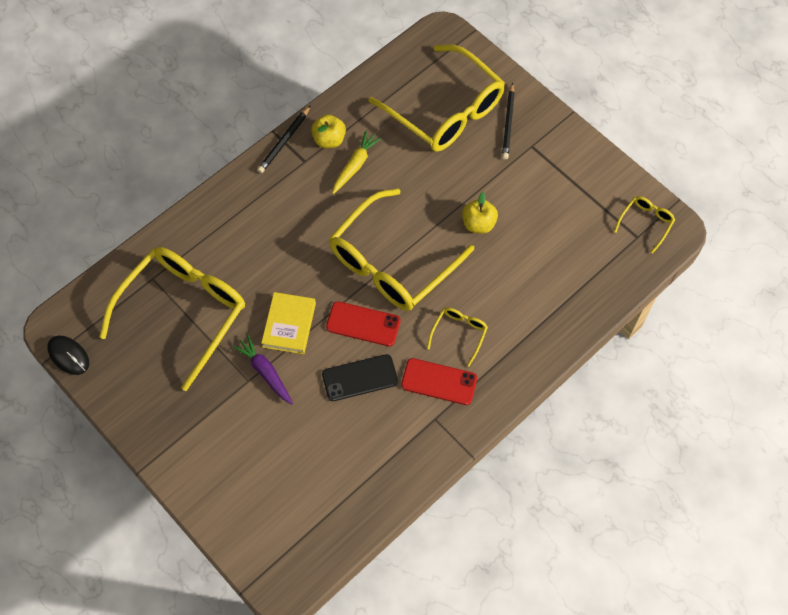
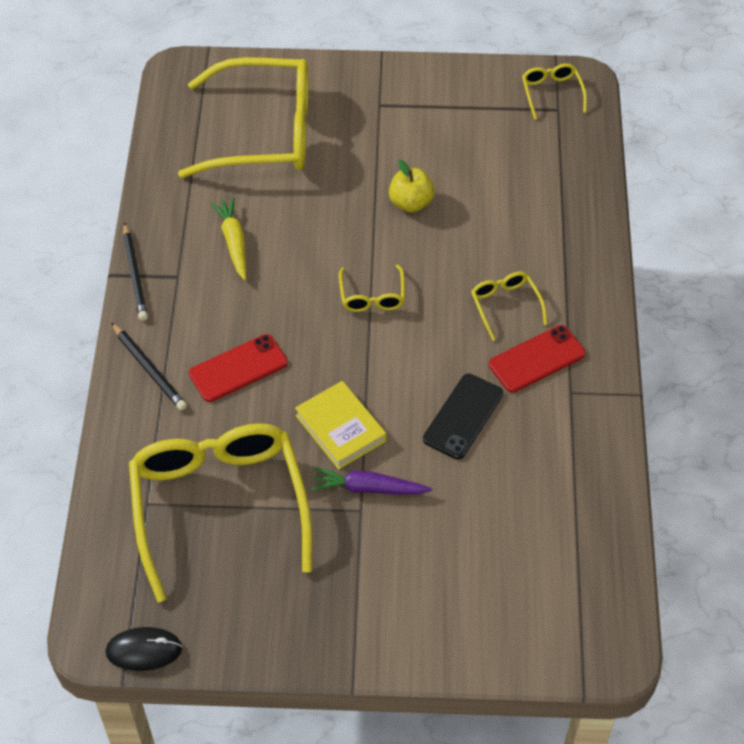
camera: 45 degrees left, 10 degrees down
(329, 140) = (180, 239): yellow apple -> none
(363, 324) = (409, 369): red phone -> red phone (238, 368)
(392, 262) = (372, 296): yellow glasses -> yellow glasses, size x0.42
(508, 123) = (335, 101): black pencil -> black pencil (149, 369)

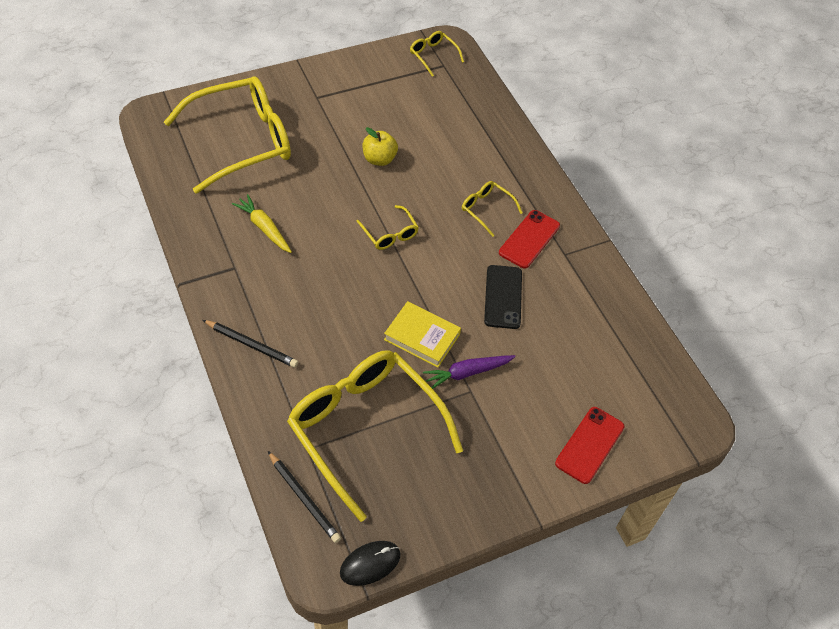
camera: 30 degrees left, 0 degrees up
(135, 274) = (199, 277): black pencil -> black pencil (304, 498)
(238, 368) = (320, 320): red phone -> red phone (589, 445)

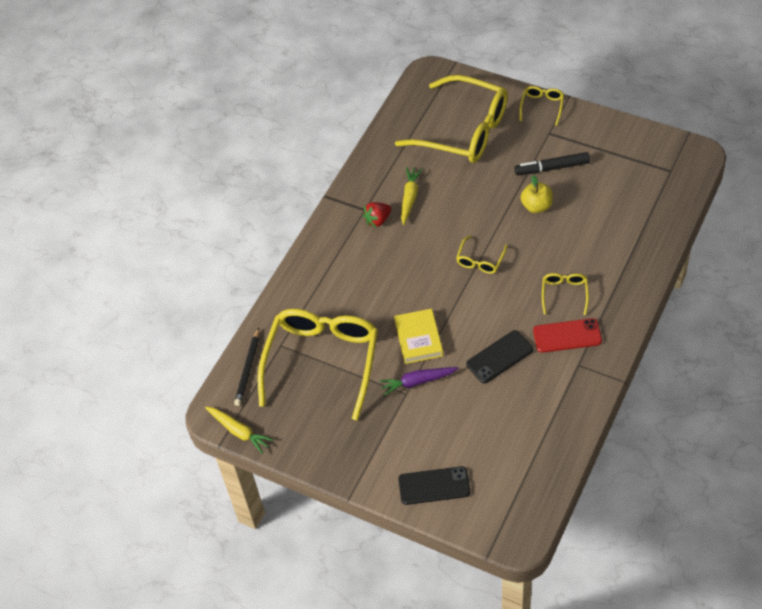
camera: 60 degrees right, 0 degrees up
(251, 345) = (320, 263): black pencil -> none
(259, 267) = (377, 220): none -> red strawberry
(353, 122) = (552, 168): none -> black marker
(370, 564) = (239, 431): black mouse -> yellow carrot
(433, 56) = (672, 158): yellow glasses -> yellow glasses (542, 107)
(467, 373) = (417, 382): purple carrot -> purple carrot turned 45 degrees counterclockwise
(589, 445) = (434, 485): red phone -> black phone

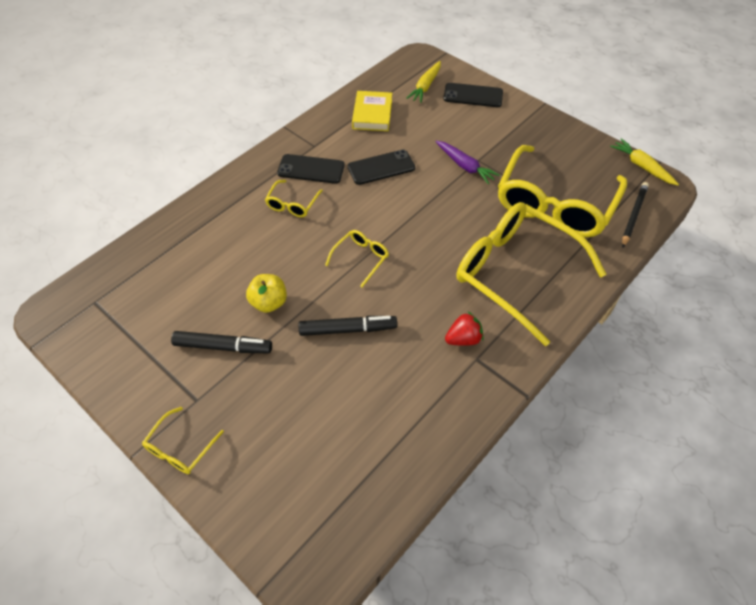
camera: 170 degrees left, 0 degrees up
(410, 198) = (414, 358): yellow carrot -> yellow carrot (425, 86)
(417, 382) = (465, 166): purple carrot -> purple carrot turned 45 degrees clockwise
(418, 338) = (453, 200): yellow book -> yellow book (372, 114)
(463, 130) = (306, 442): yellow glasses -> yellow glasses (516, 273)
(466, 203) = (348, 329): none -> black marker
(567, 335) = (311, 169): red phone -> black phone

